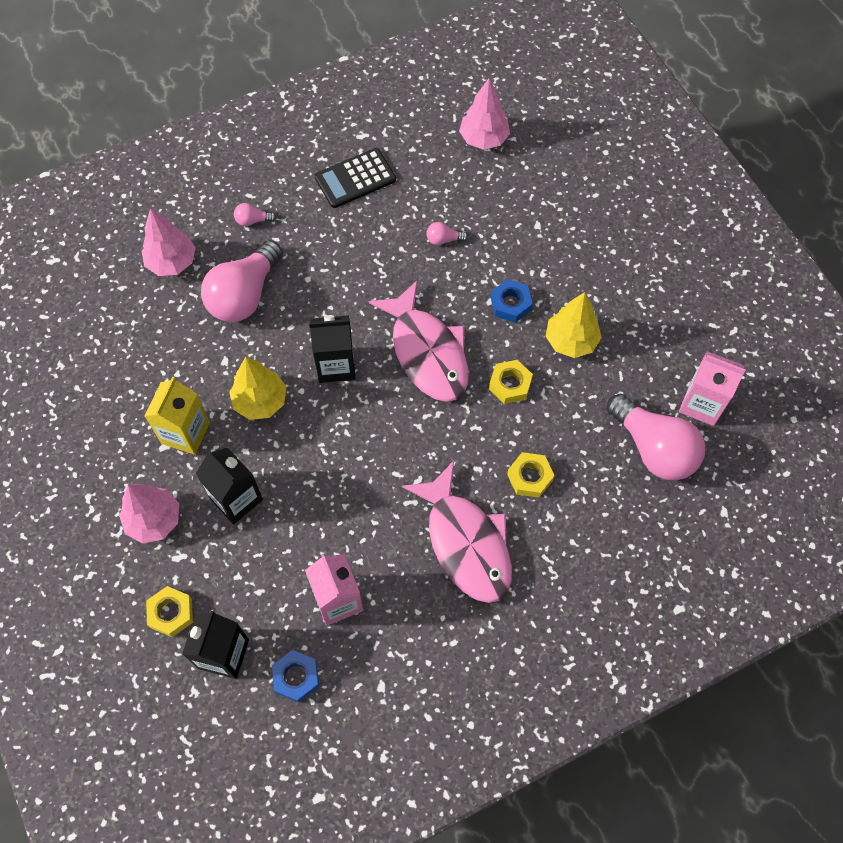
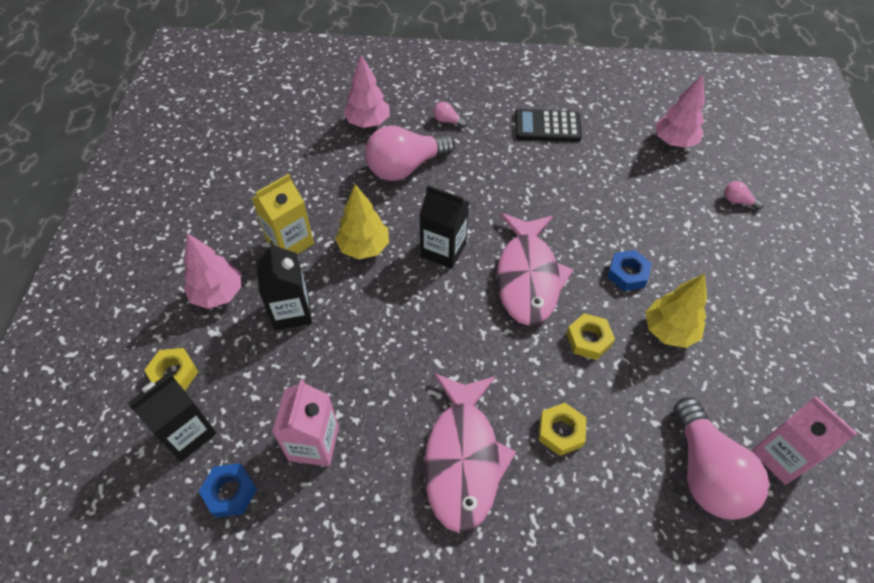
camera: 30 degrees right, 10 degrees down
(443, 239) = (595, 199): pink light bulb -> pink light bulb (737, 201)

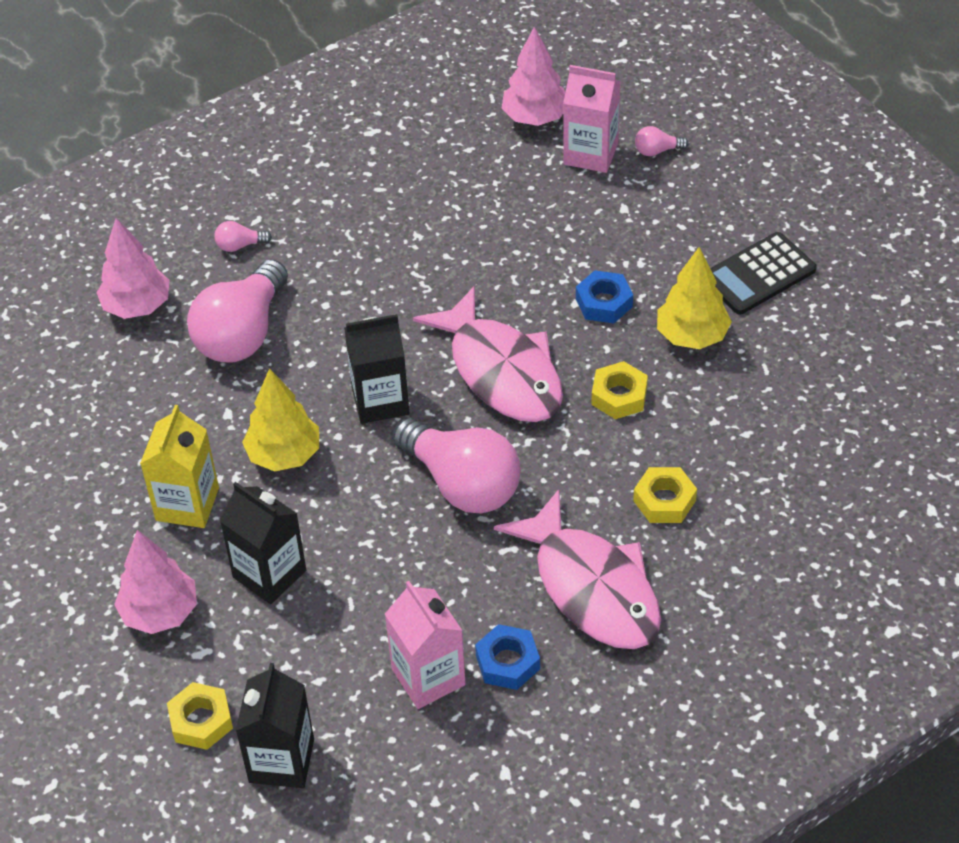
camera: 35 degrees left, 5 degrees down
(230, 492) = (386, 776): blue nut -> blue nut (507, 662)
(547, 126) = (371, 182): black calculator -> black calculator (758, 274)
(706, 472) = (824, 447): pink light bulb -> pink light bulb (462, 483)
(781, 456) = (879, 388): pink carton -> pink carton (590, 153)

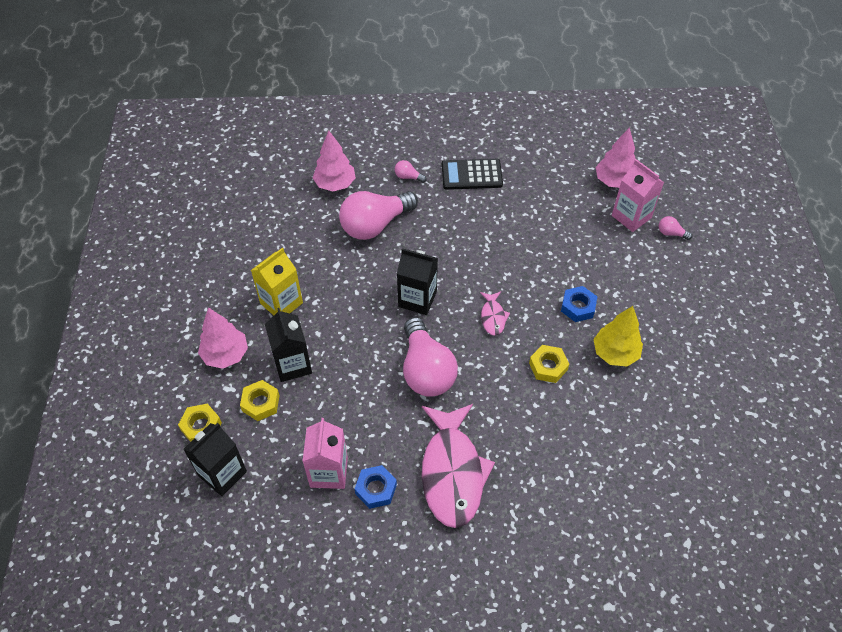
camera: 30 degrees right, 5 degrees up
(284, 455) = (347, 303): yellow tree -> none
(501, 371) = (493, 317): pink fish -> pink fish, size x0.45
(664, 500) = (530, 444): yellow nut -> yellow nut (261, 403)
(758, 274) = (680, 337): black calculator -> black calculator (471, 175)

